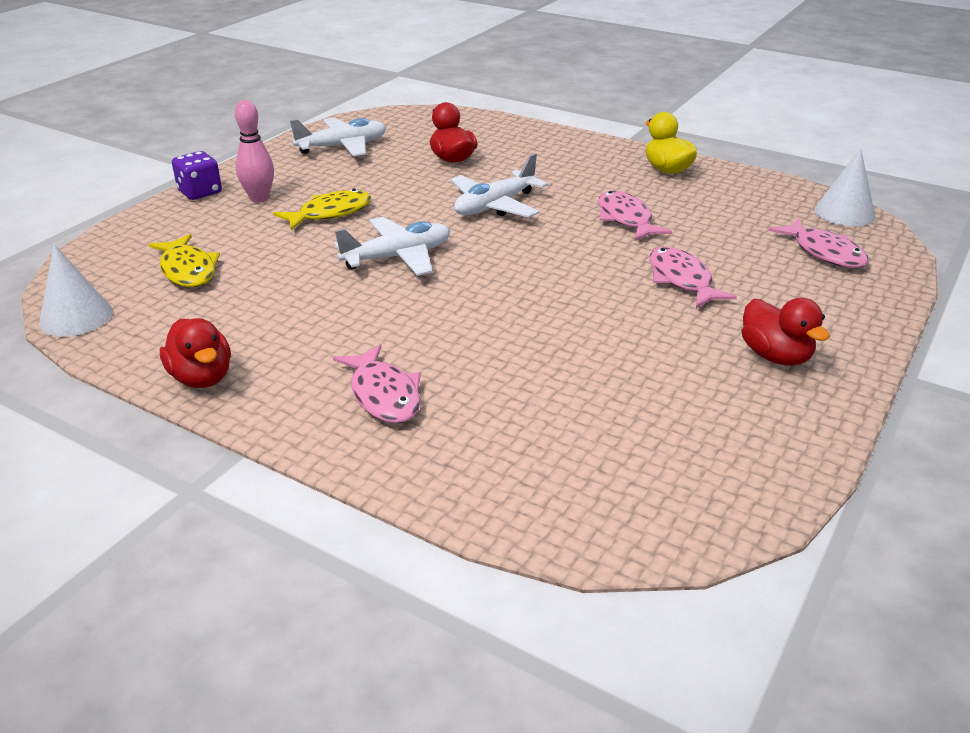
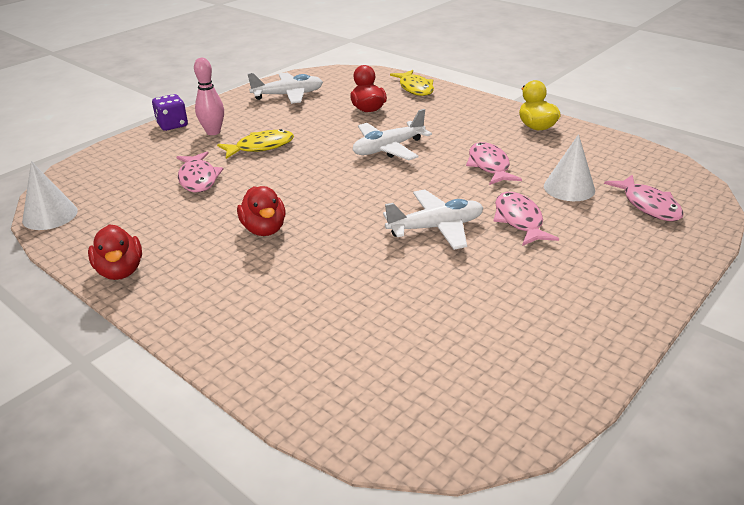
camera: 10 degrees right, 0 degrees up
(188, 270) = (141, 185): yellow fish -> yellow fish (415, 88)
(384, 395) = (250, 297): pink fish -> pink fish (198, 179)
(397, 257) = (299, 185): white plane -> white plane (436, 228)
(775, 356) = (579, 293): red duck -> red duck (264, 229)
(844, 213) = (676, 172): white cone -> white cone (569, 188)

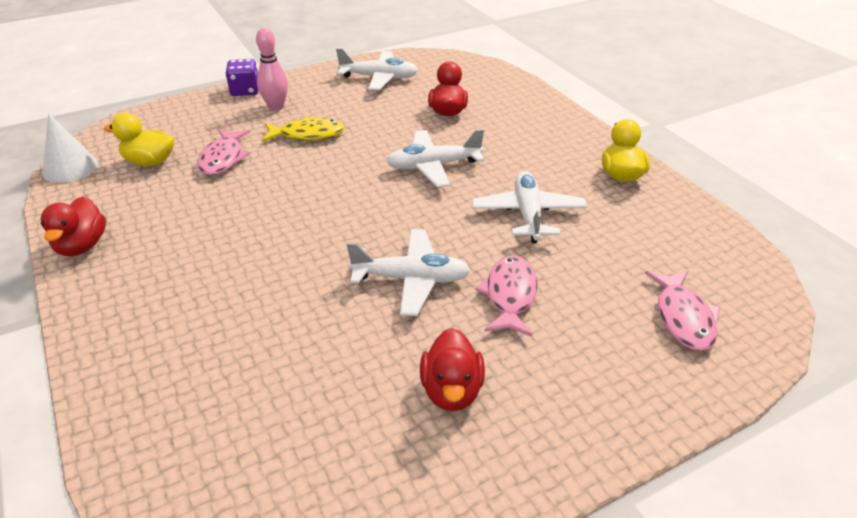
camera: 20 degrees right, 5 degrees up
(128, 195) = (150, 162): none -> yellow duck
(264, 229) = (240, 234): red duck -> red duck (451, 390)
(415, 88) = (518, 95): yellow fish -> none
(489, 166) = (528, 214): pink fish -> white plane
(569, 188) = (601, 267): white cone -> none

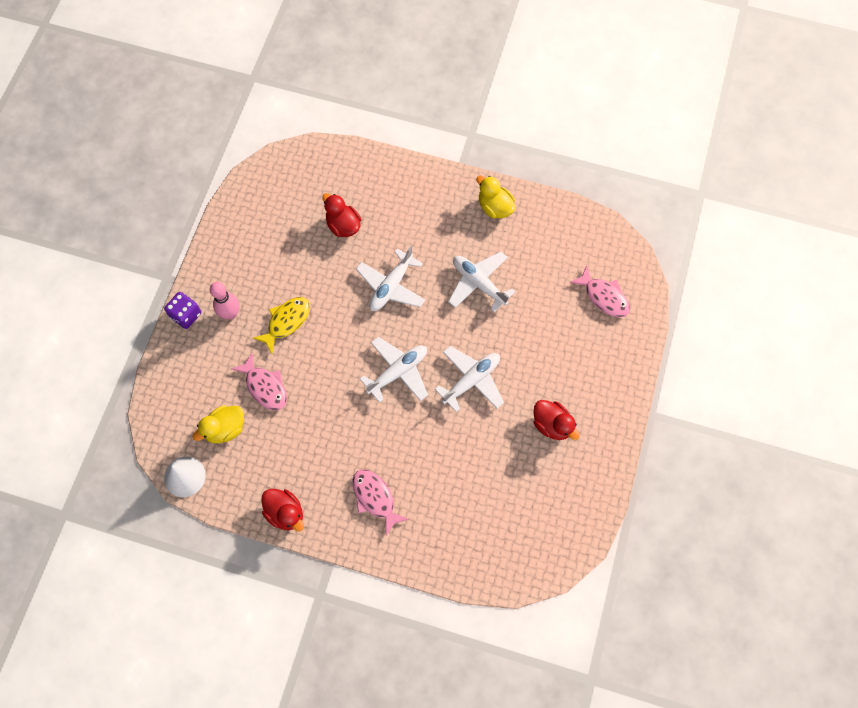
camera: 45 degrees left, 30 degrees up
(379, 78) = (258, 224): white plane -> white plane (398, 372)
(510, 295) = (523, 349): pink fish -> pink fish (375, 498)

